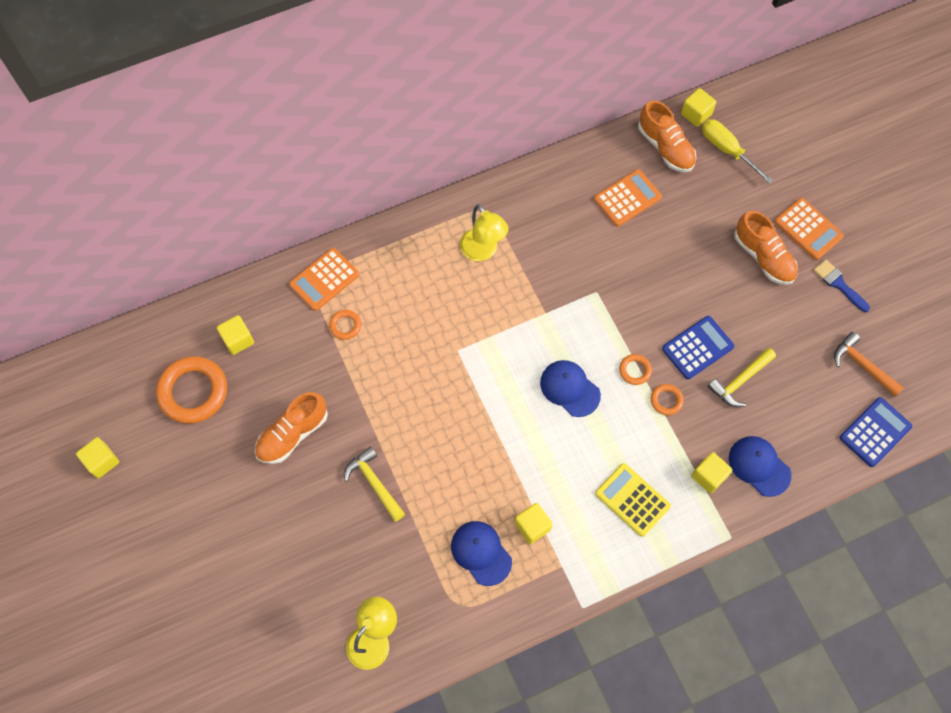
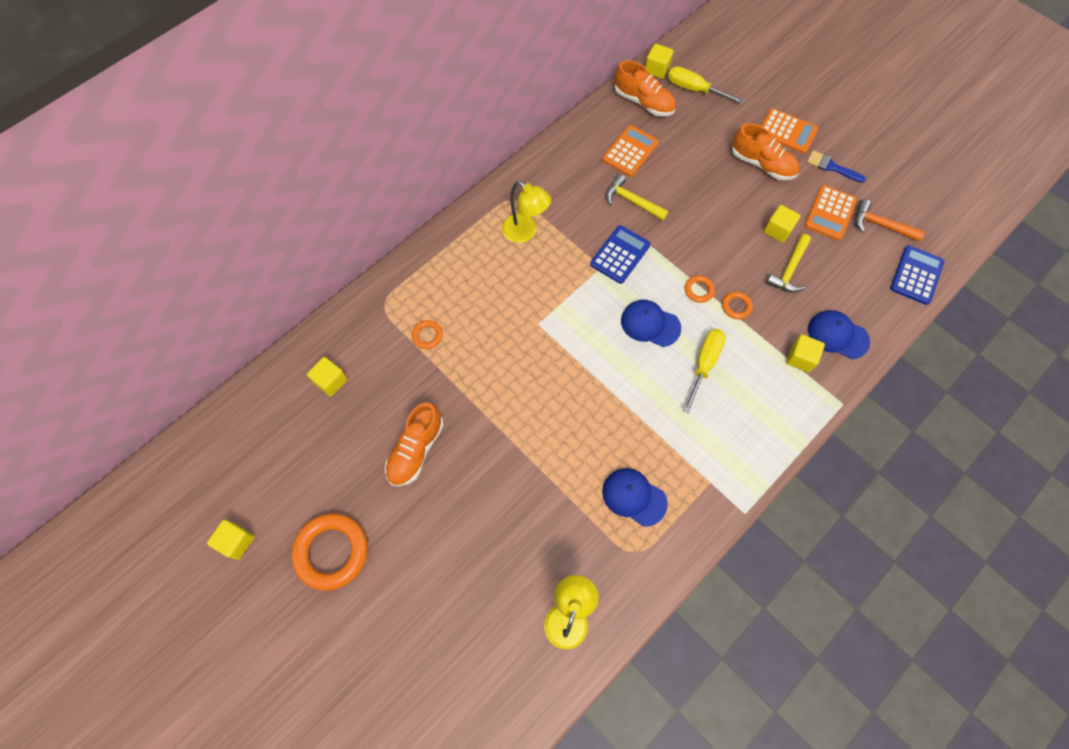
camera: 20 degrees left, 0 degrees up
(193, 392) = (305, 443): orange ring -> orange ring (332, 552)
(324, 279) = (392, 301): orange calculator -> orange calculator (830, 213)
(374, 483) = (510, 468): yellow hammer -> yellow hammer (632, 201)
(532, 526) = (669, 456): yellow cube -> yellow cube (777, 230)
(606, 448) = (704, 364): none -> yellow screwdriver
(632, 500) = (745, 401): yellow calculator -> none
(697, 348) = (742, 254): blue calculator -> blue calculator (620, 255)

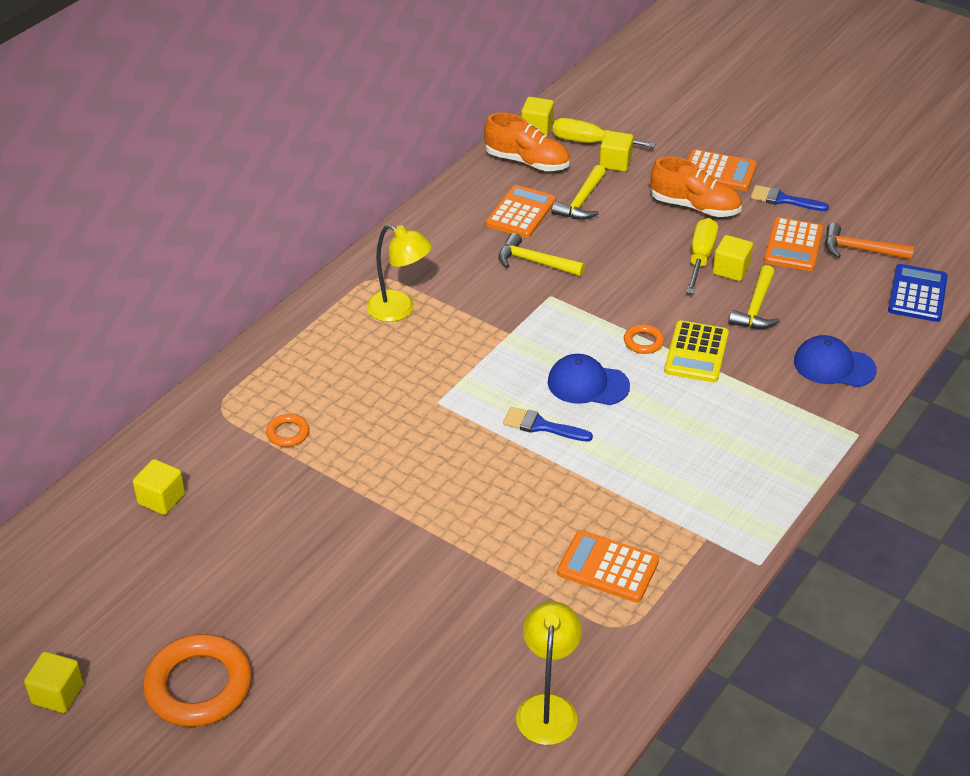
camera: 10 degrees left, 25 degrees down
(416, 450) = (297, 557): orange shoe -> none
(609, 358) = (541, 426): none -> blue brush
(620, 255) = (531, 318): blue calculator -> none
(634, 497) = (608, 567): blue cap -> orange calculator
(677, 147) = (581, 201): none -> yellow hammer
(704, 364) = (668, 417): yellow screwdriver -> yellow screwdriver (700, 258)
(736, 306) = (696, 352): orange ring -> yellow calculator
(800, 358) = (792, 395): yellow cube -> yellow cube (615, 163)

